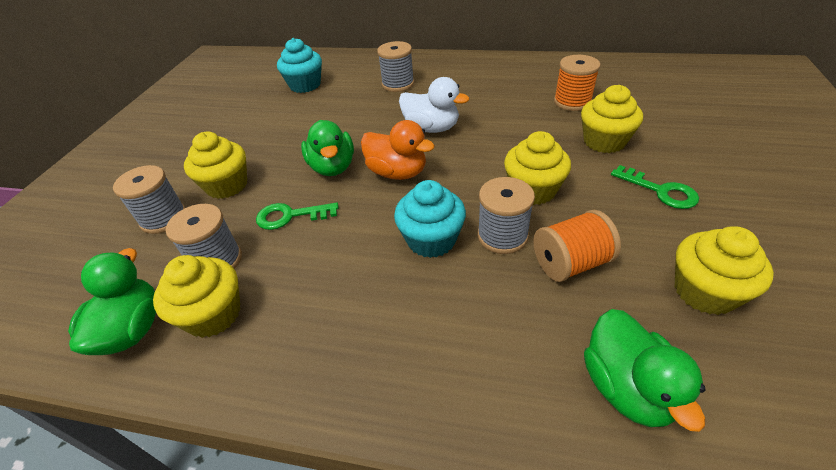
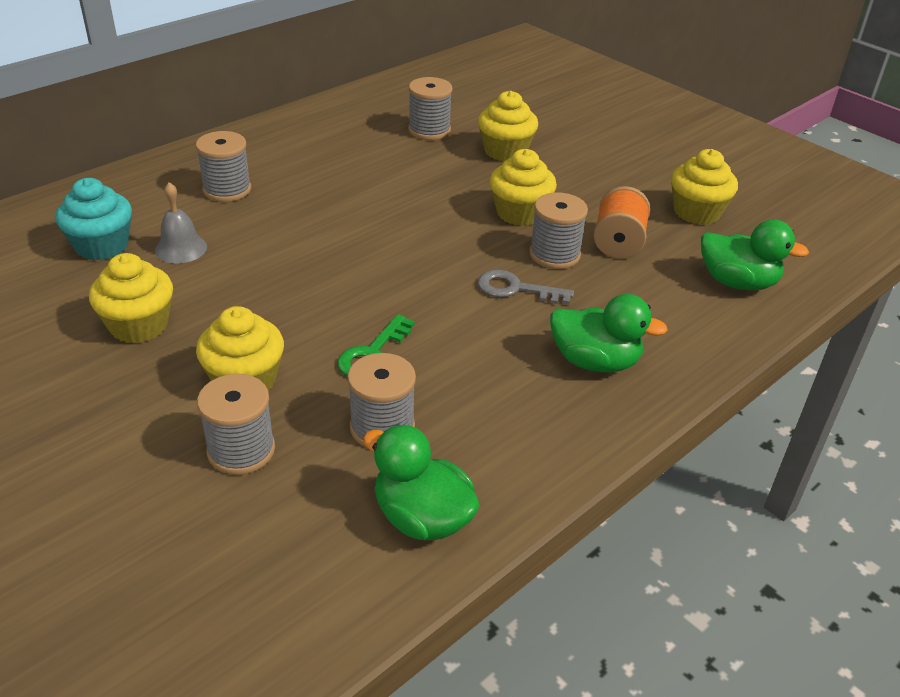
camera: 60 degrees left, 5 degrees down
(213, 314) = (463, 452): yellow cupcake -> yellow cupcake (139, 325)
(327, 103) = (181, 248): none -> grey bell
(332, 167) = (325, 296): green duck -> green duck (595, 361)
(397, 172) = (395, 263): orange duck -> none
(431, 128) = (351, 212): white duck -> none
(431, 240) = (516, 289): turquoise cupcake -> grey key
(572, 102) = (429, 130): orange spool -> grey spool
(660, 191) = (591, 167): green key -> none

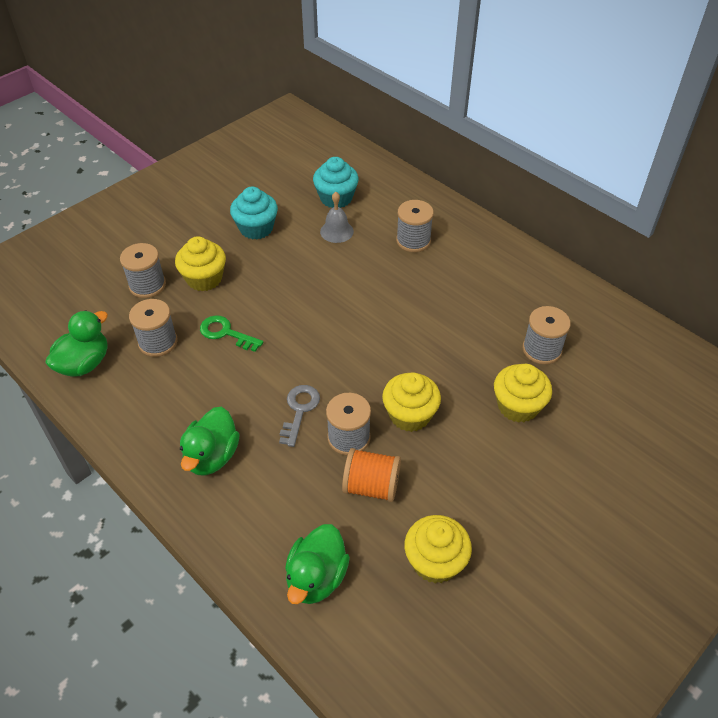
camera: 90 degrees right, 10 degrees up
(139, 325) = (256, 228): yellow cupcake -> turquoise cupcake

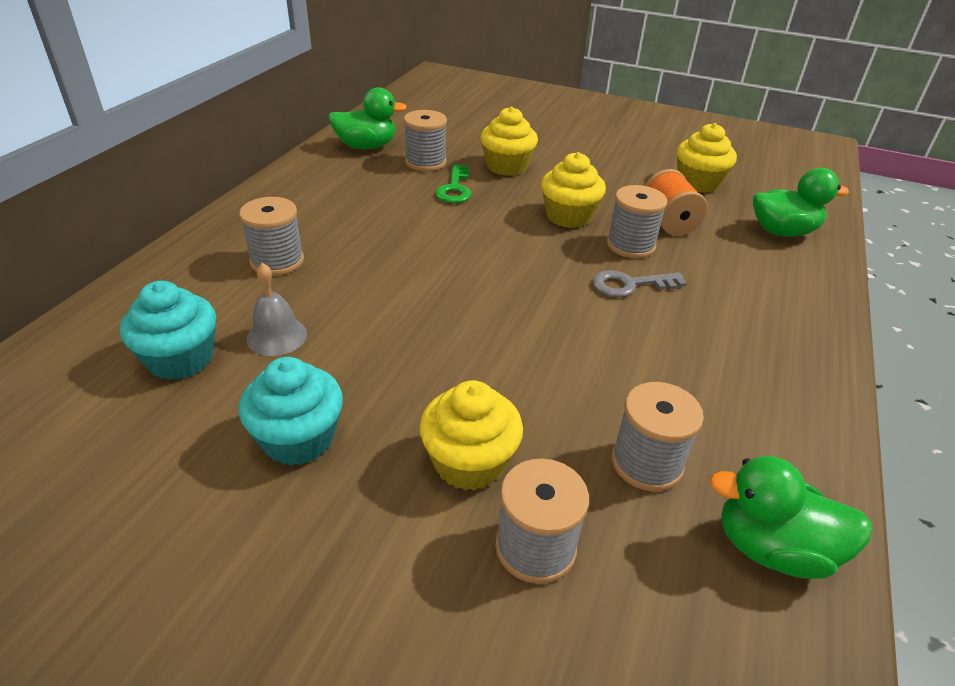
camera: 115 degrees left, 10 degrees down
(212, 456) = (754, 331): green duck -> green duck (366, 146)
(226, 333) = (567, 387): green key -> green key (455, 188)

